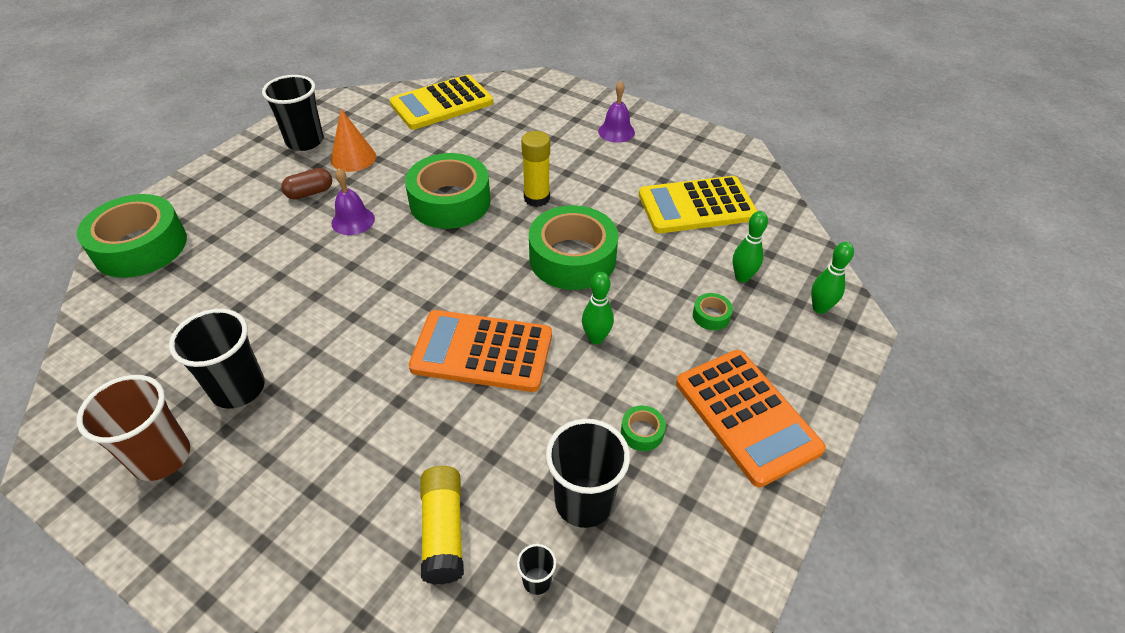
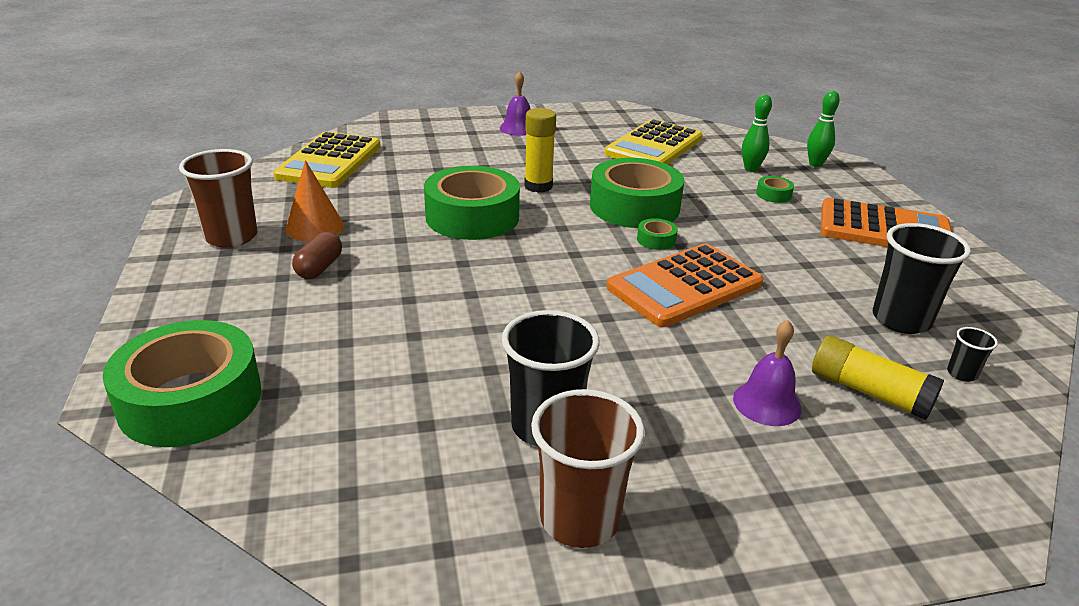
camera: 45 degrees left, 15 degrees down
(305, 141) = (231, 237): black cup -> brown cup
(353, 221) = (408, 266): purple bell -> purple bell (767, 403)
(596, 338) = (737, 239): green bowling pin -> none
(642, 432) = (856, 268): green tape -> green tape (656, 240)

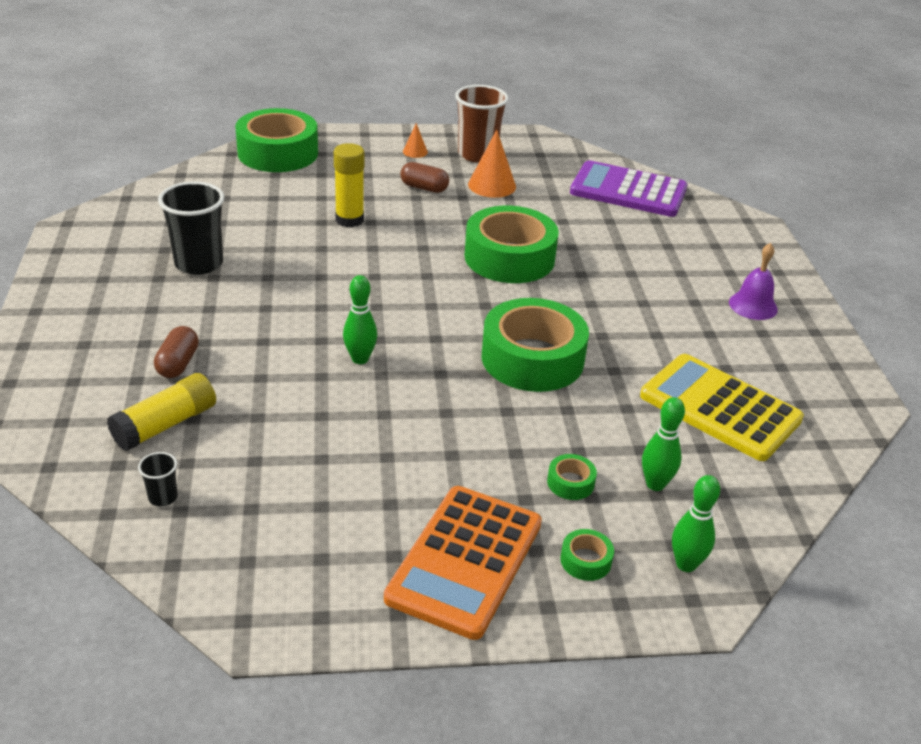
camera: 95 degrees right, 5 degrees up
(213, 279) = (415, 152): none -> orange cone
(329, 161) = (628, 191): yellow calculator -> purple calculator
(538, 186) = (582, 301): yellow glue stick -> yellow glue stick (349, 220)
(579, 519) = (113, 265): brown cup -> none
(656, 240) = (453, 359): green tape -> green tape (585, 560)
(684, 286) = (360, 359): orange calculator -> green bowling pin
(767, 403) = (178, 364): purple bell -> brown capsule
(901, 320) = (262, 490): black cup -> none

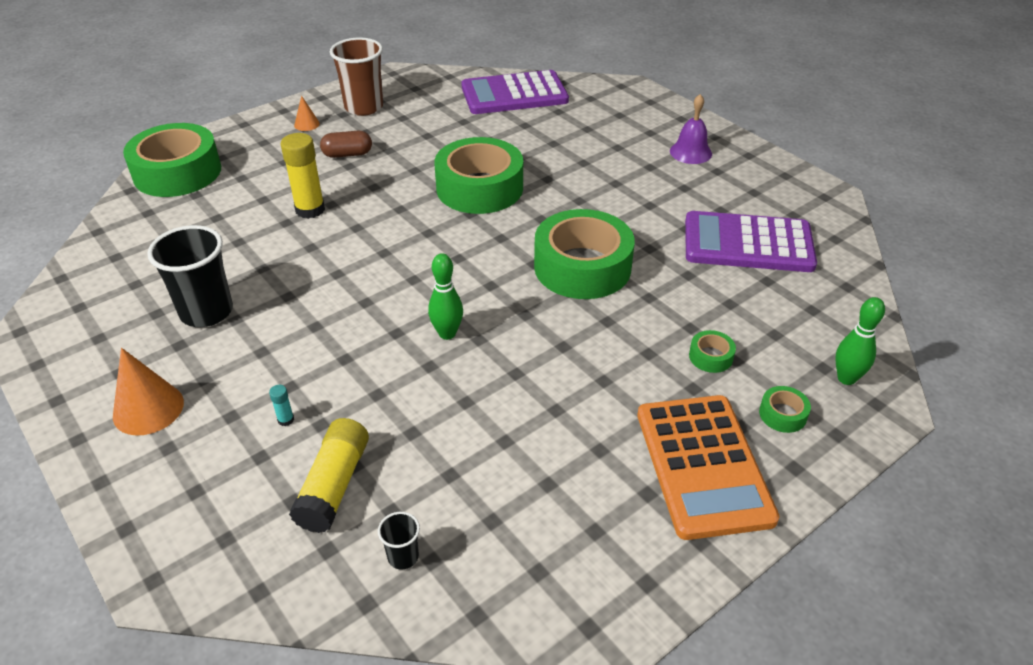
camera: 30 degrees left, 5 degrees up
(178, 364) = (286, 420): brown capsule -> turquoise glue stick
(492, 185) = (403, 130): orange cone -> orange cone (148, 409)
(655, 484) = (766, 326): green bowling pin -> none
(720, 408) = (748, 243): yellow calculator -> purple calculator

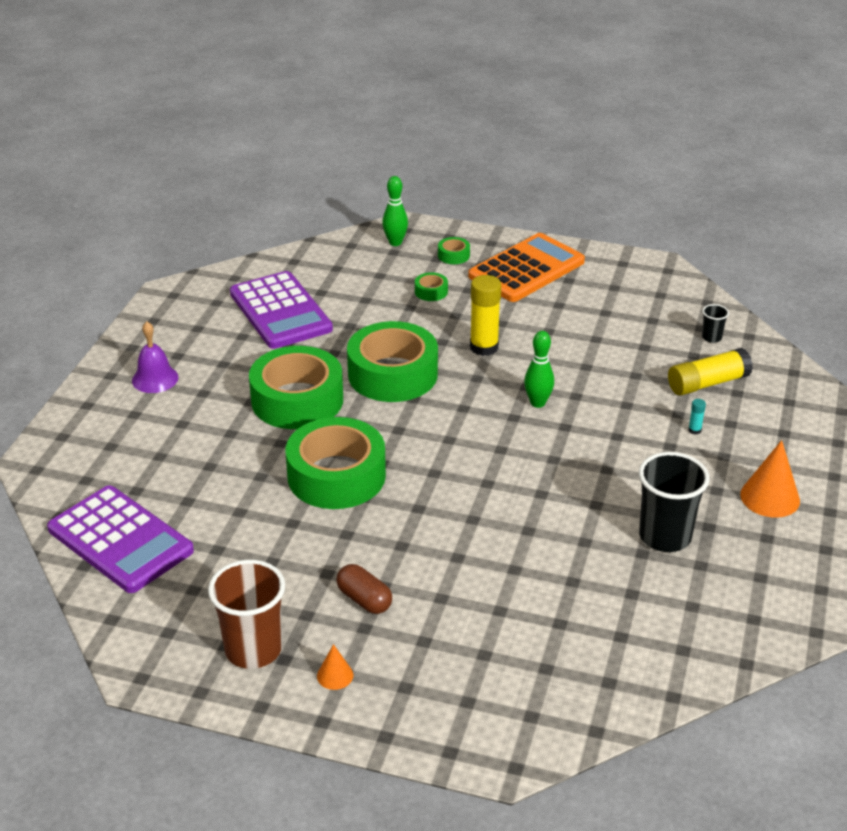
camera: 125 degrees left, 5 degrees down
(177, 172) = (529, 716): green tape -> green tape (297, 400)
(310, 210) = (480, 565): yellow glue stick -> yellow glue stick (484, 347)

